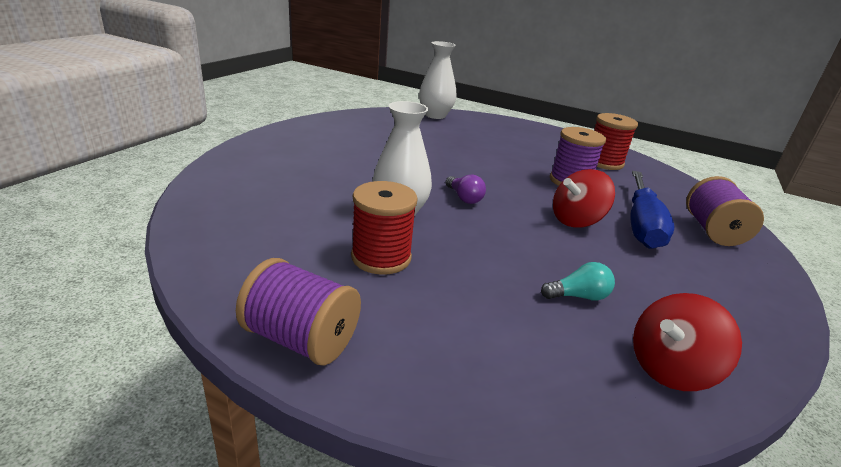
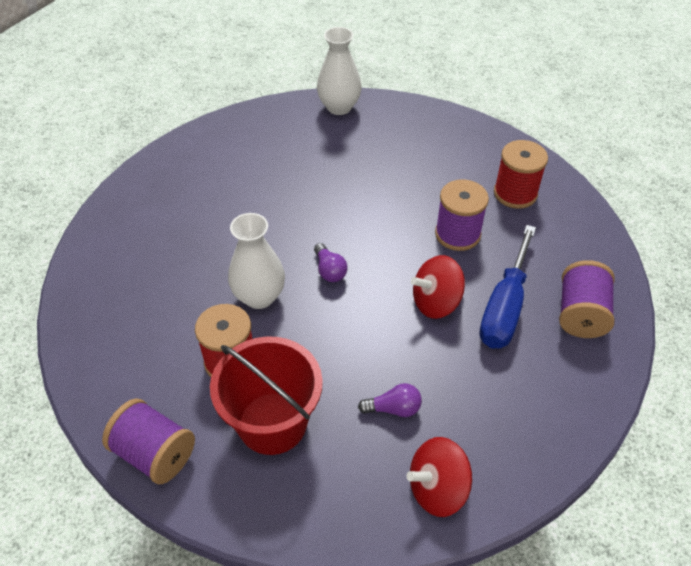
camera: 10 degrees right, 20 degrees up
(445, 309) = (272, 423): none -> red bucket
(578, 296) = (393, 408): turquoise light bulb -> purple light bulb

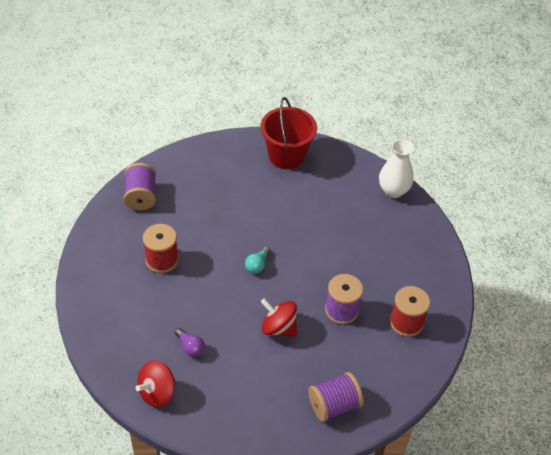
camera: 50 degrees right, 0 degrees up
(154, 453) = (88, 265): purple spool -> purple spool (141, 196)
(259, 296) = (212, 245): white vase -> none
(272, 423) = (140, 300): red bucket -> red bucket (286, 155)
(329, 270) = (257, 265): purple light bulb -> turquoise light bulb
(437, 489) = (157, 392): red spinning top -> red spinning top turned 75 degrees counterclockwise
(505, 307) = (305, 363): blue screwdriver -> none

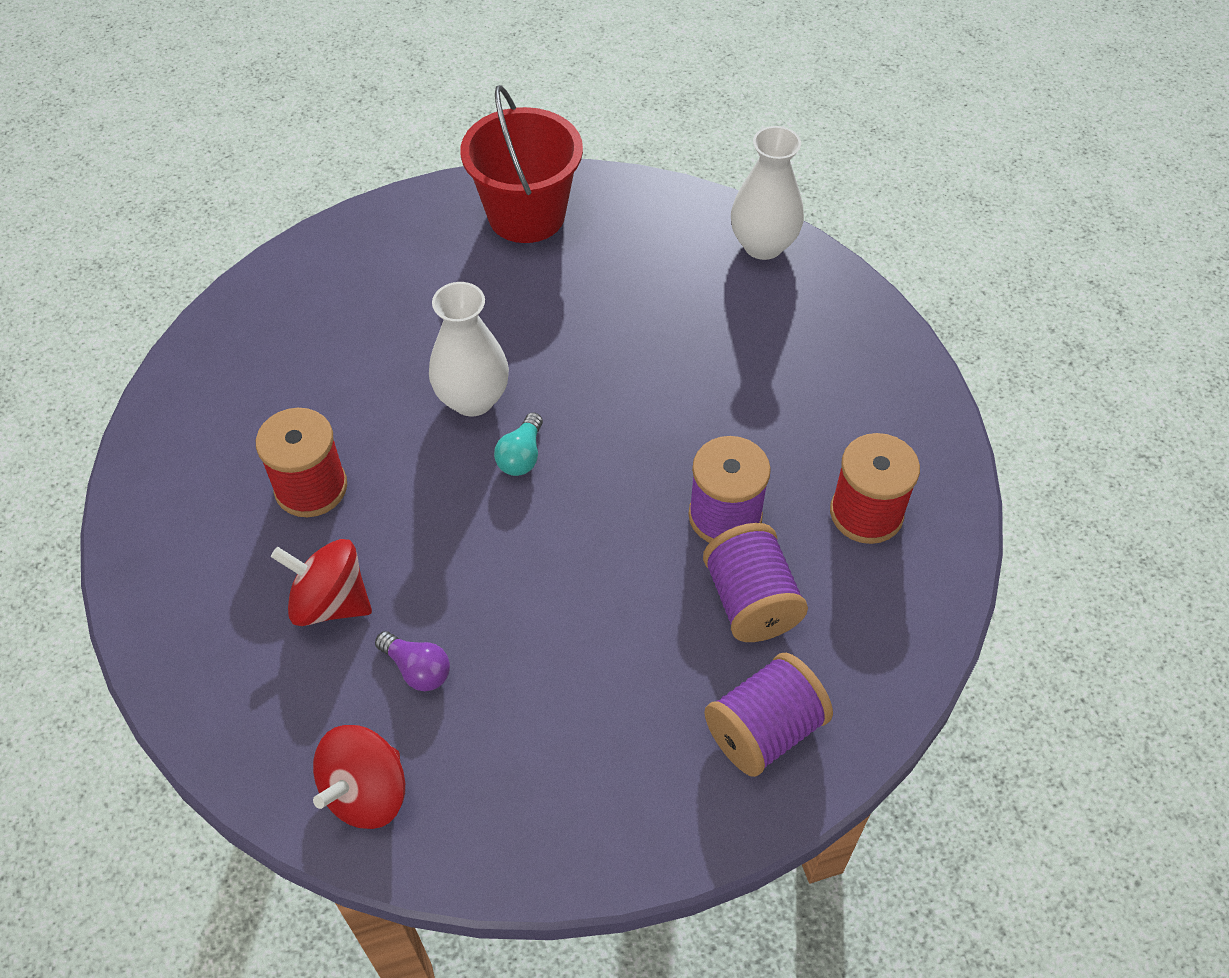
camera: 10 degrees left, 5 degrees up
(141, 196) = (235, 359): purple spool -> purple spool (750, 601)
(241, 235) = (472, 399): none -> white vase
(278, 327) = (601, 583): red spinning top -> red spinning top (330, 602)

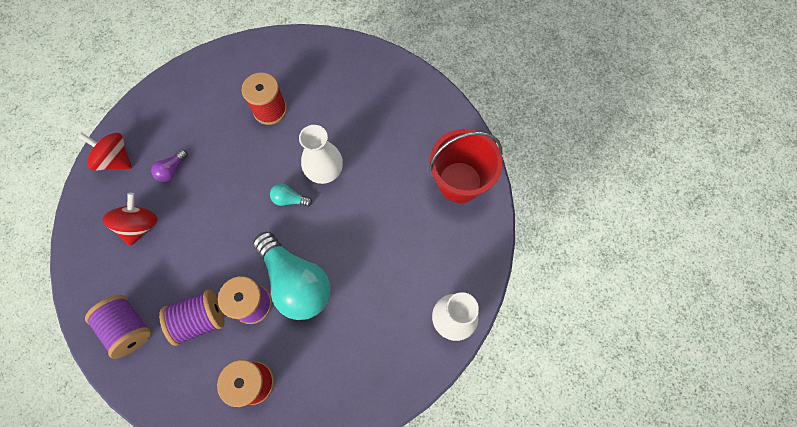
camera: 85 degrees right, 15 degrees up
(330, 602) = (208, 129): red spinning top -> red spinning top (140, 225)
(687, 448) = (296, 282): none -> turquoise light bulb

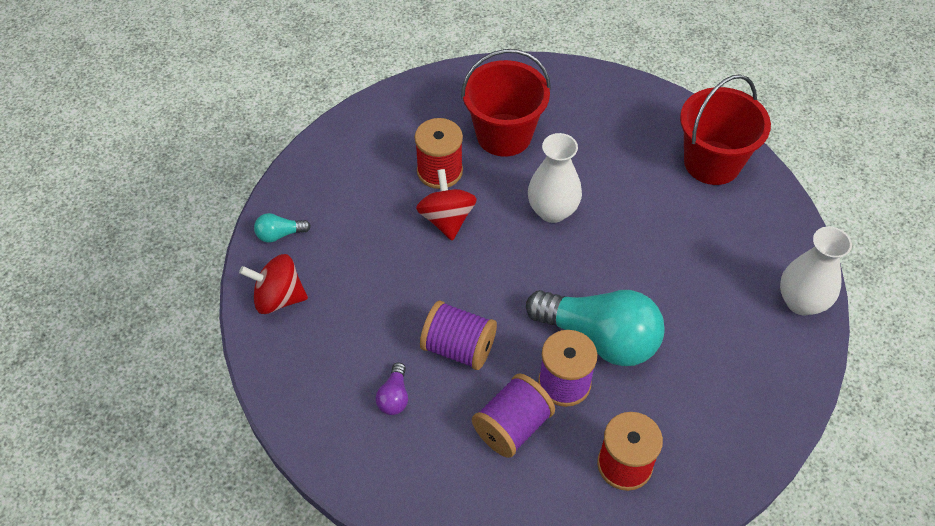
camera: 25 degrees left, 15 degrees down
(129, 328) = (428, 475): purple spool -> purple spool (458, 348)
(140, 225) = (362, 358): red spinning top -> red spinning top (447, 219)
(172, 170) = (361, 281): purple light bulb -> purple light bulb (394, 397)
(290, 199) = (531, 255): turquoise light bulb -> turquoise light bulb (280, 234)
(329, 100) = (504, 135): none -> red bucket

